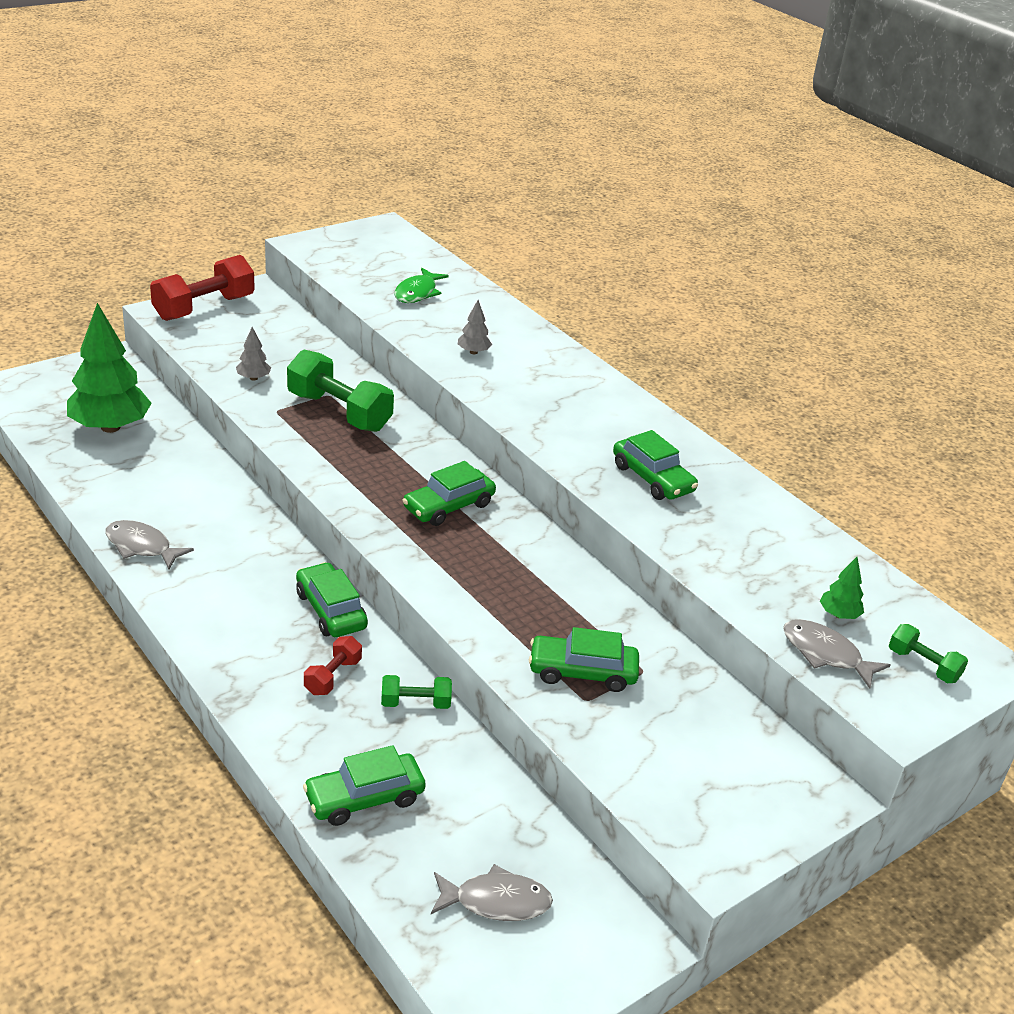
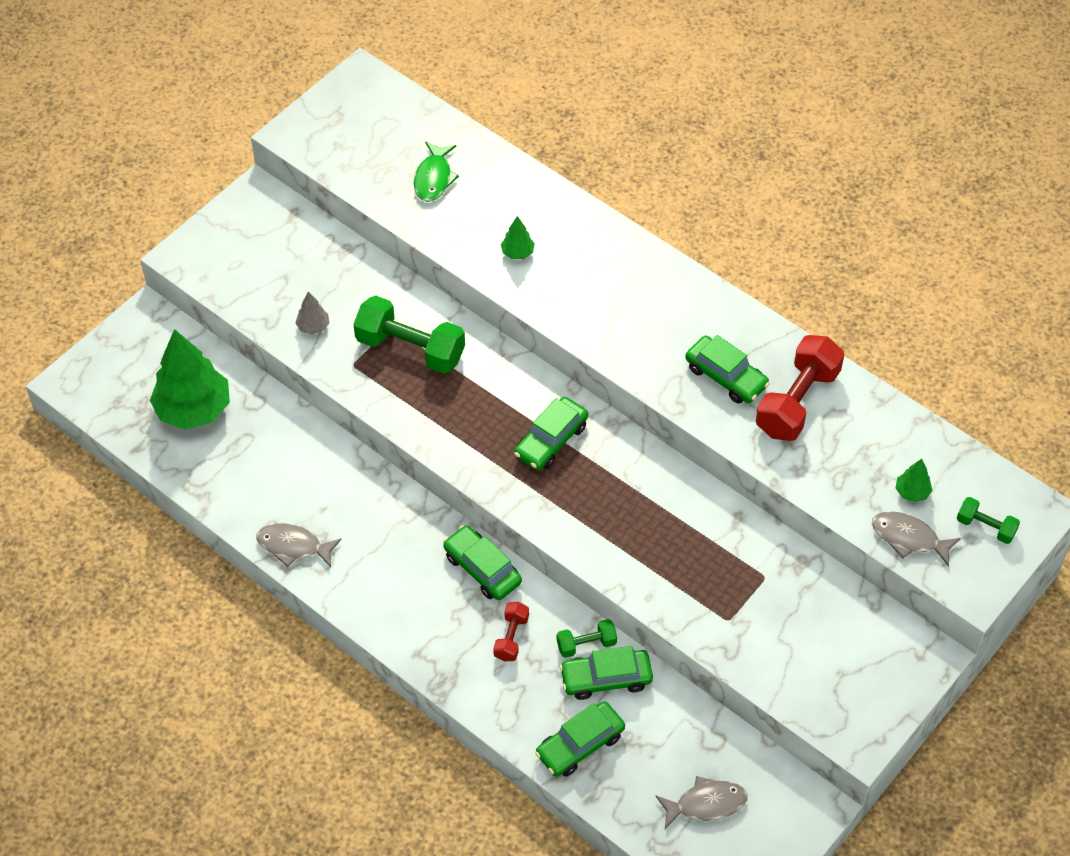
camera: 10 degrees left, 20 degrees up
(204, 308) = (220, 238): red dumbbell -> red dumbbell (797, 402)
(473, 352) = (517, 252): grey tree -> green tree
(582, 672) = (717, 592): green car -> green car (606, 678)

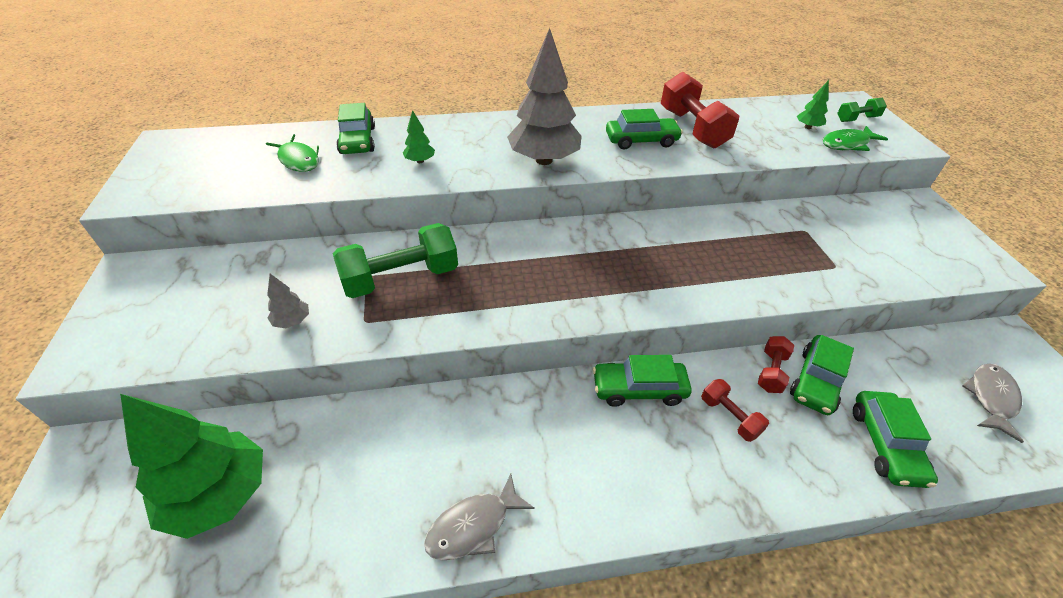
camera: 50 degrees left, 10 degrees down
(551, 440) = (581, 257): green car -> green car (358, 140)
(586, 644) = (771, 372): green dumbbell -> red dumbbell
(611, 330) = (544, 160): none -> grey tree
(908, 538) = (847, 144): grey fish -> green fish

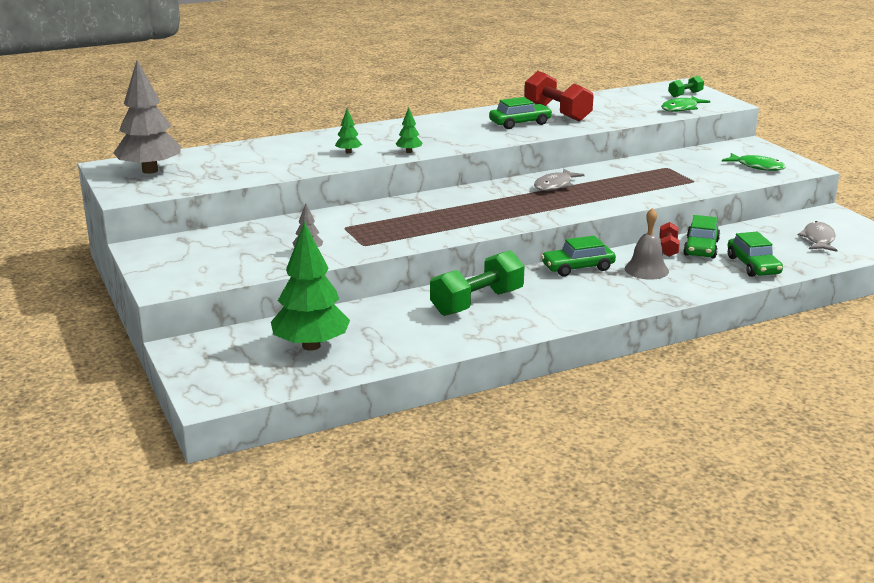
camera: 15 degrees left, 20 degrees down
(298, 160) = (244, 162): green fish -> green fish (757, 167)
(358, 140) = (282, 147): green car -> none
(401, 278) = (372, 224): green dumbbell -> green dumbbell (477, 303)
(473, 526) = (498, 330): grey fish -> grey fish (555, 185)
(544, 160) = (449, 141): grey tree -> grey tree (150, 171)
(729, 417) = (646, 270): red dumbbell -> grey bell
(807, 127) = (648, 103): green tree -> green tree (409, 152)

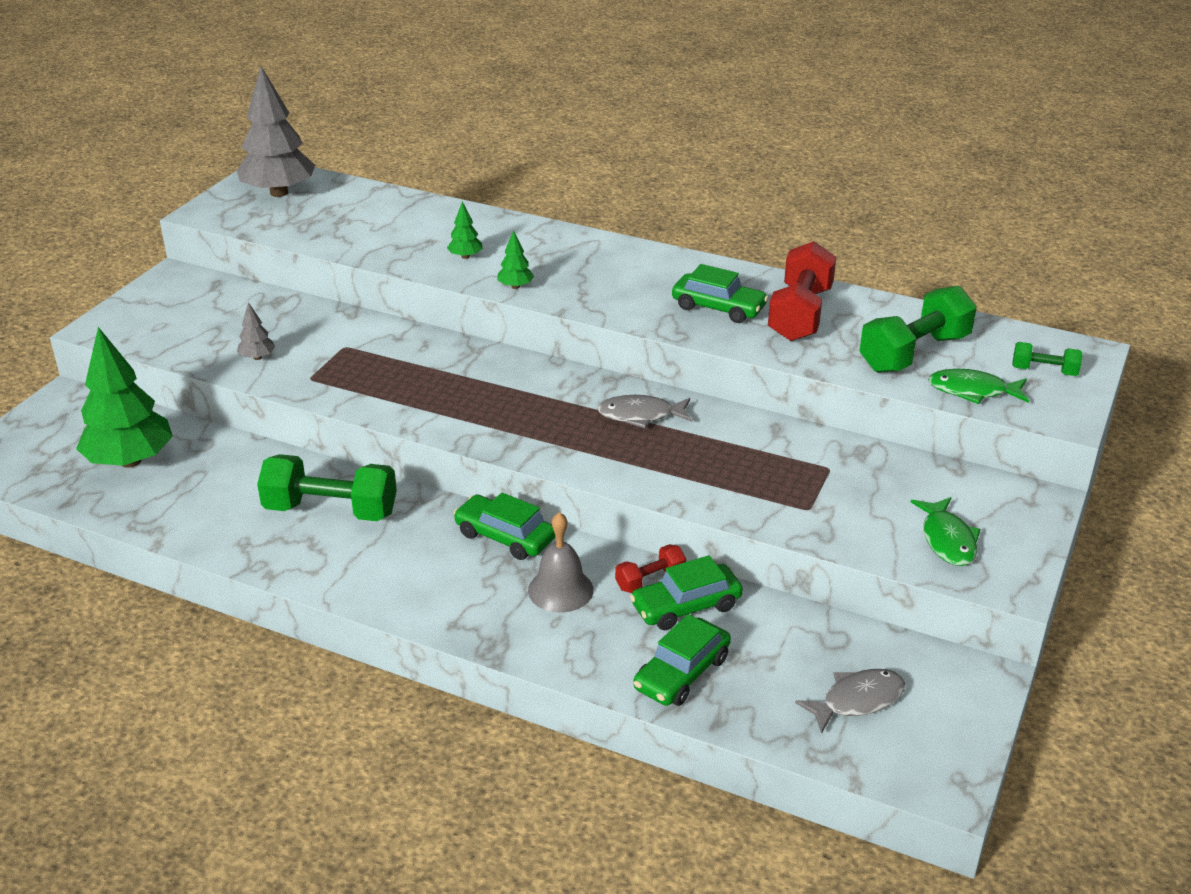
camera: 50 degrees right, 10 degrees up
(631, 107) = (914, 353): none -> green dumbbell

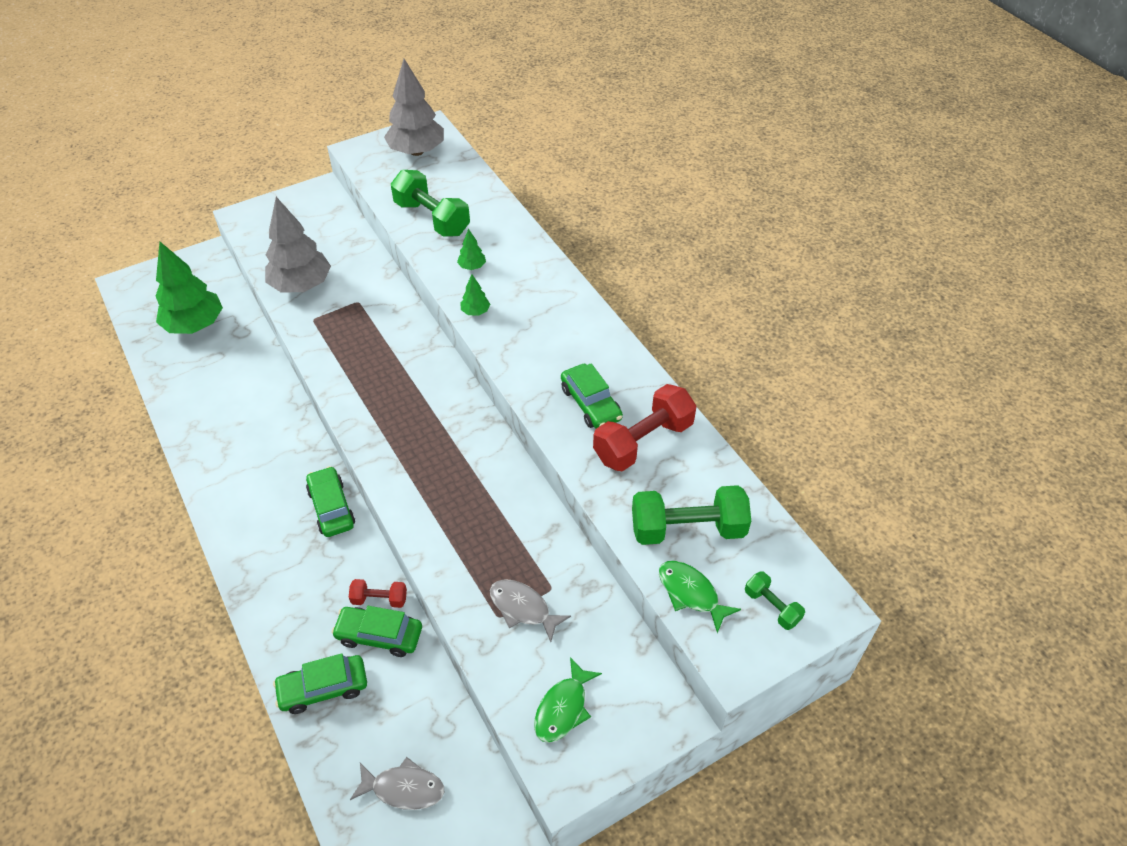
camera: 35 degrees right, 15 degrees up
(257, 357) = (301, 285): grey tree -> grey tree, size x2.33
(331, 510) = (258, 426): green dumbbell -> green dumbbell (432, 218)
(560, 590) = (321, 572): grey bell -> none
(640, 415) = (475, 464): grey fish -> grey fish (523, 608)

